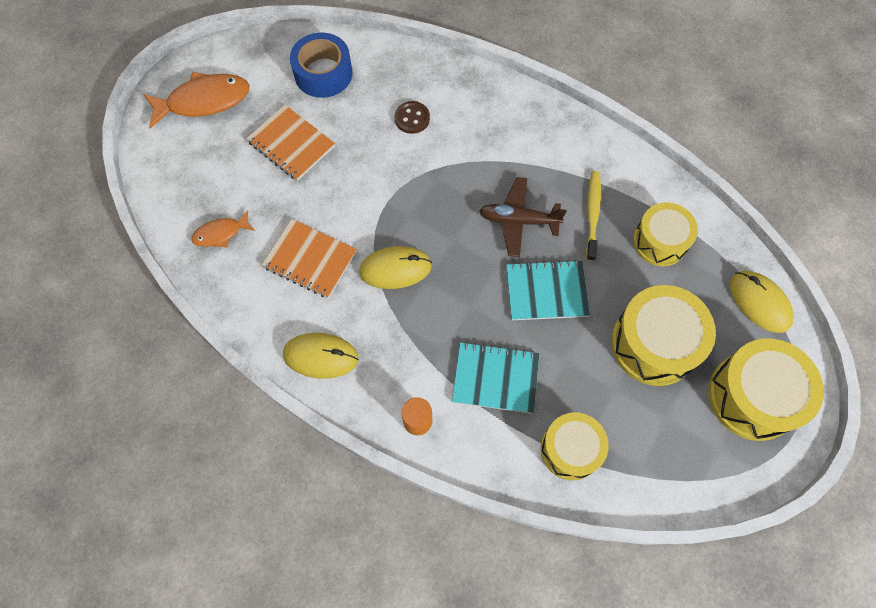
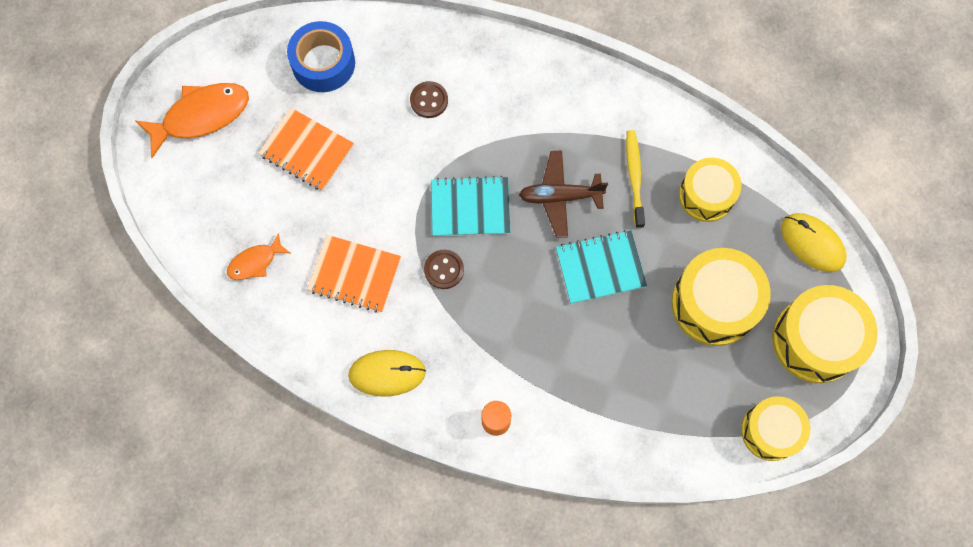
camera: 10 degrees left, 5 degrees up
(395, 269) = (444, 270): yellow mouse -> brown button
(495, 378) = (564, 365): turquoise notebook -> turquoise notebook (470, 207)
(570, 449) = (648, 423): yellow drum -> yellow drum (770, 431)

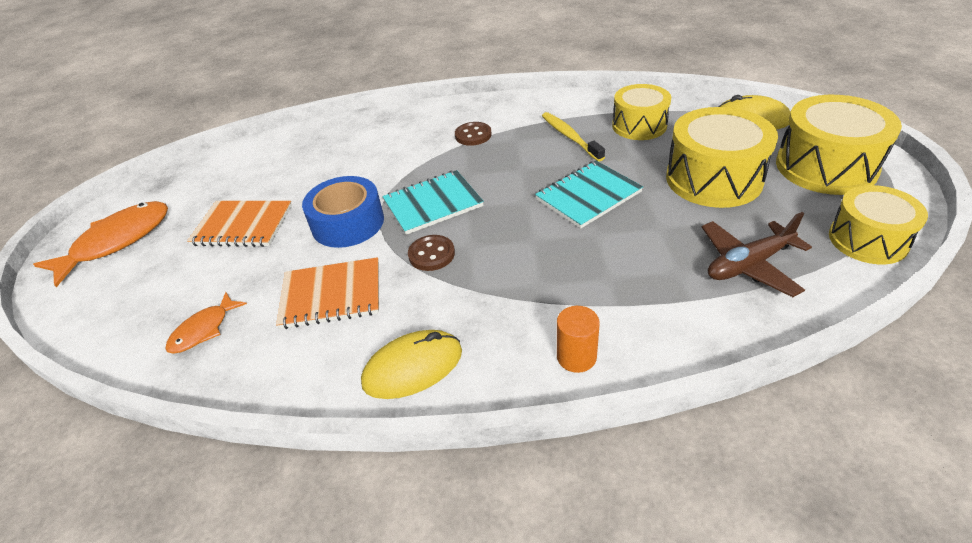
camera: 20 degrees left, 30 degrees down
(323, 63) = (242, 170): blue tape -> blue tape (348, 223)
(429, 100) = (355, 158): brown button -> brown button (473, 135)
(560, 197) = (514, 168): brown plane -> brown plane (748, 265)

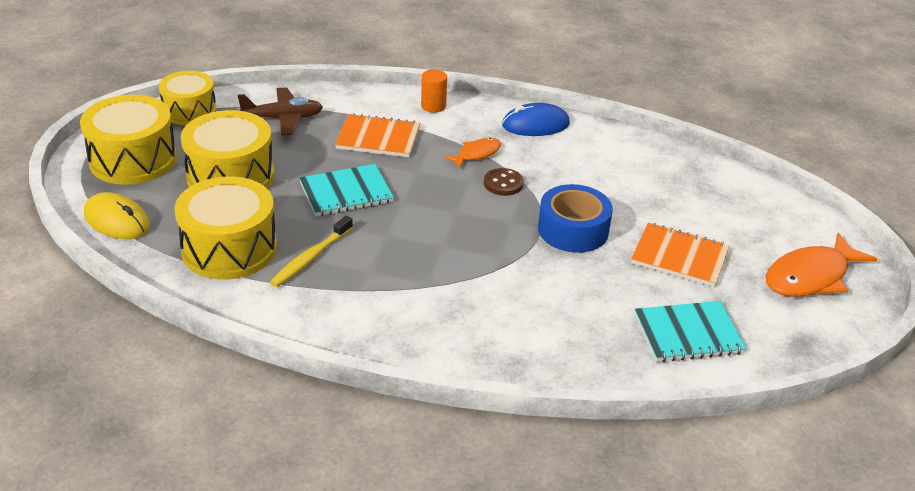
camera: 170 degrees left, 5 degrees down
(204, 330) = (687, 179): orange fish -> orange fish (476, 154)
(331, 295) = (589, 176): orange notebook -> orange notebook (378, 138)
(413, 367) = (535, 124): yellow mouse -> blue mouse
(433, 204) = (488, 225): turquoise notebook -> turquoise notebook (688, 334)
(473, 135) = (412, 295): brown button -> none
(570, 137) = (310, 258): yellow toothbrush -> yellow toothbrush turned 45 degrees clockwise
(639, 125) = (229, 248): yellow drum -> yellow drum, size x1.51

